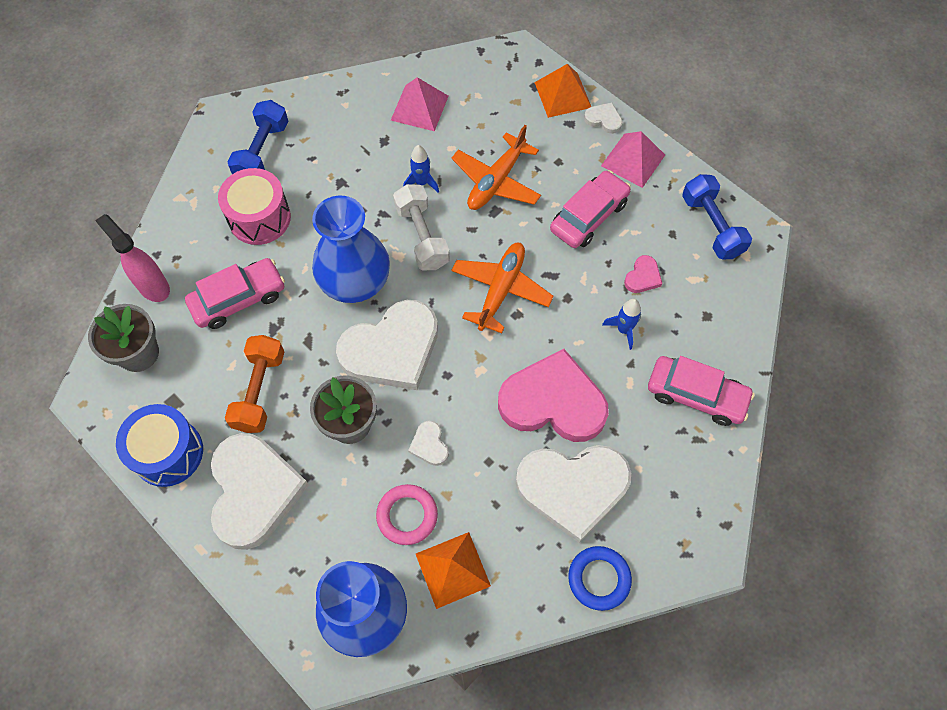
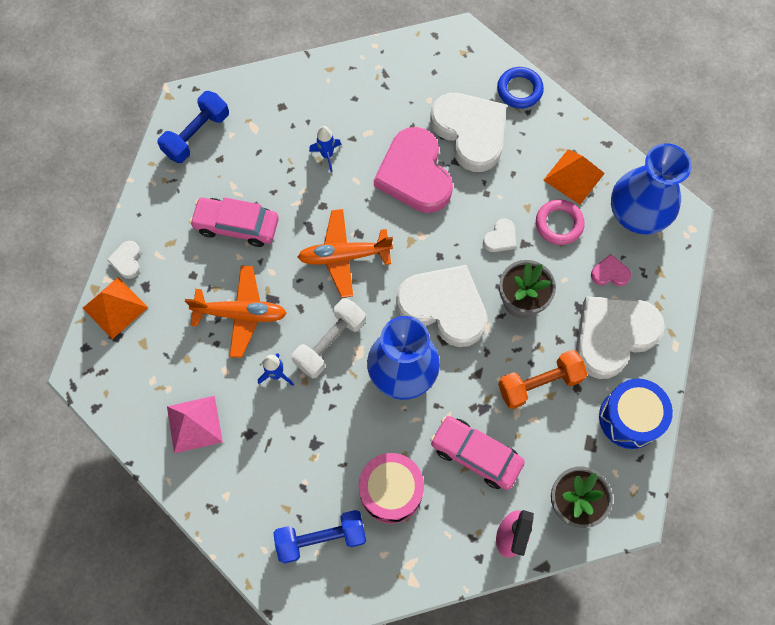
camera: 120 degrees left, 5 degrees up
(633, 160) = (160, 218): pink pyramid -> none
(642, 277) = (272, 162): pink heart -> pink heart (610, 273)
(696, 395) = (351, 88): pink car -> none

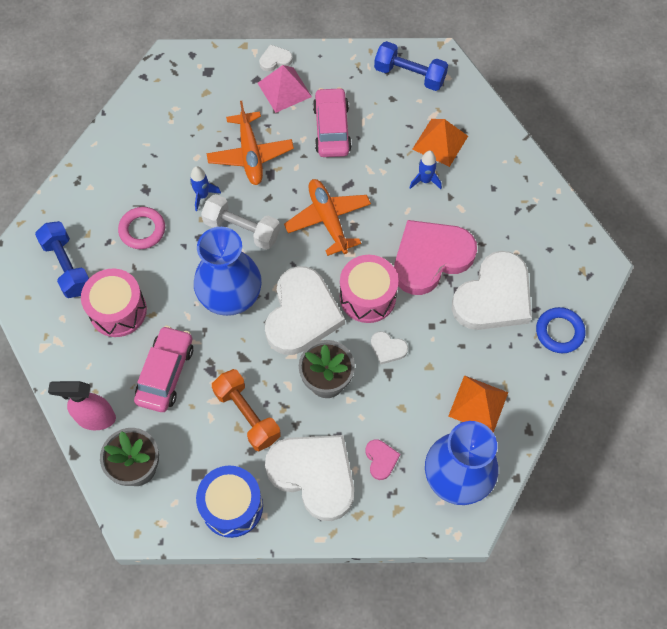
camera: 75 degrees right, 5 degrees down
(115, 307) = (231, 64): orange pyramid -> orange pyramid (440, 142)
(194, 424) = (145, 148): pink pyramid -> pink pyramid (284, 90)
(441, 241) = (367, 297): none -> pink drum
(559, 224) = (420, 400): pink ring -> pink ring (142, 230)

